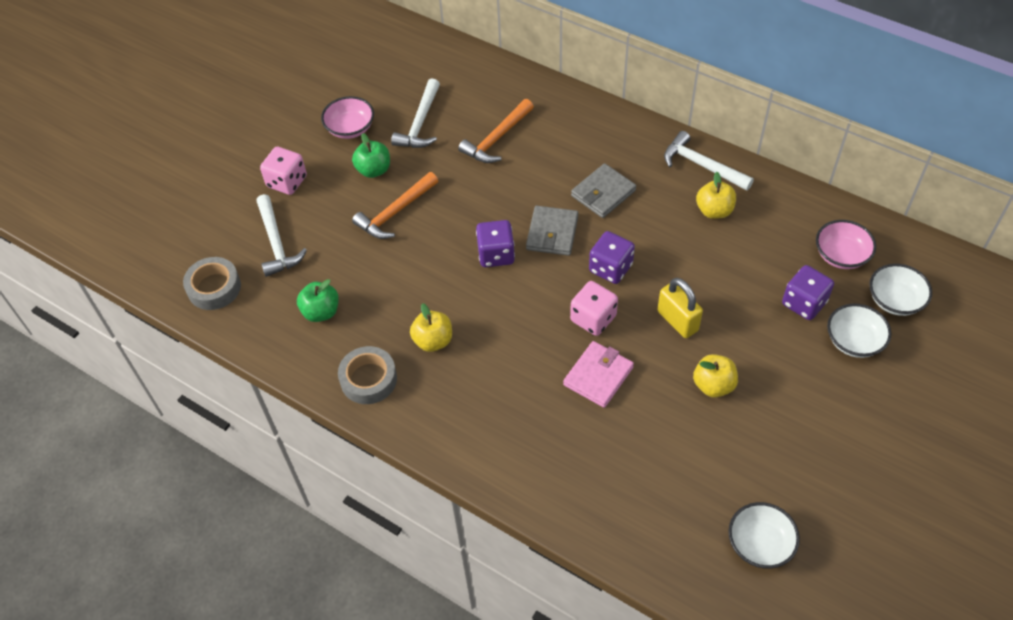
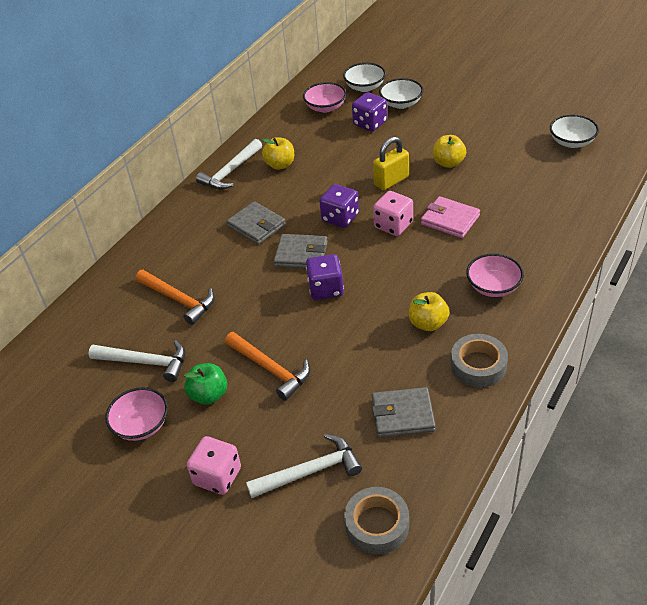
camera: 90 degrees left, 10 degrees down
(321, 312) = (402, 415): green apple -> grey wallet
(479, 407) = (493, 287): none -> pink bowl

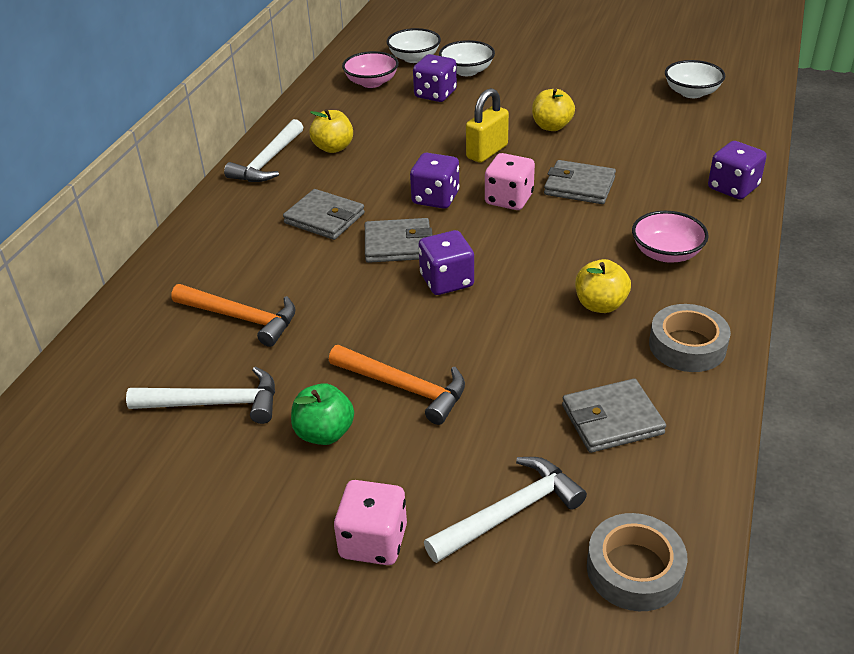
camera: 15 degrees left, 5 degrees down
(141, 425) = (233, 488): pink bowl -> none
(450, 220) = (579, 186): pink wallet -> grey wallet
(568, 235) = (733, 188): none -> purple dice

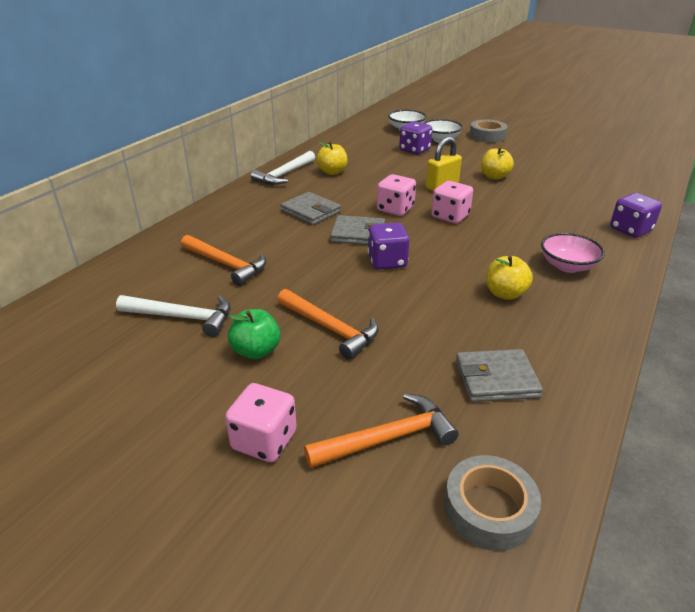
camera: 10 degrees right, 5 degrees down
(371, 82) = (372, 139): pink bowl -> none
(435, 198) = (395, 209): purple dice -> pink dice
(509, 512) = (387, 438): white hammer -> orange hammer
(579, 186) = (506, 214): grey wallet -> none
(687, 346) = (573, 333): grey tape -> grey tape (487, 136)
(691, 92) = (606, 168): white bowl -> none

